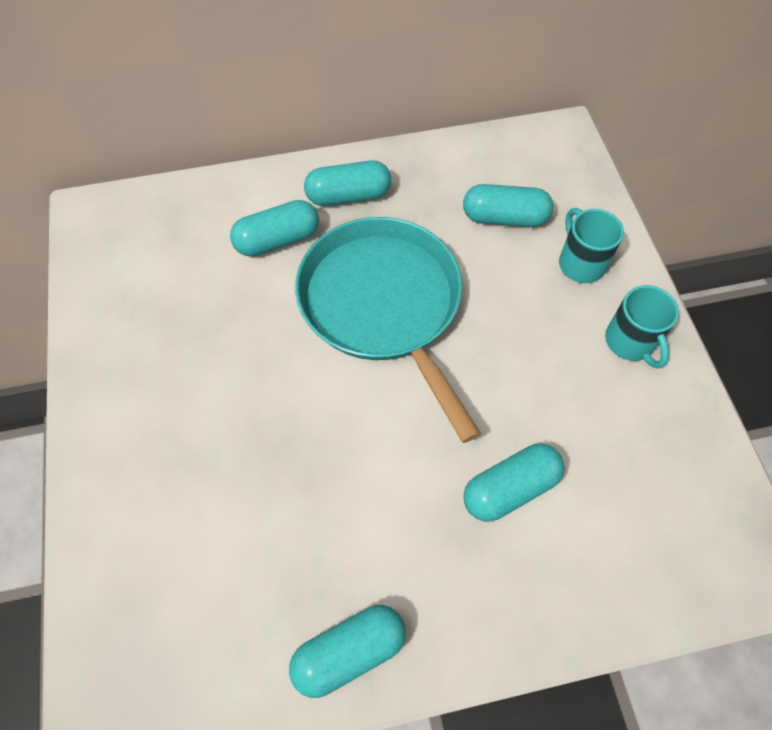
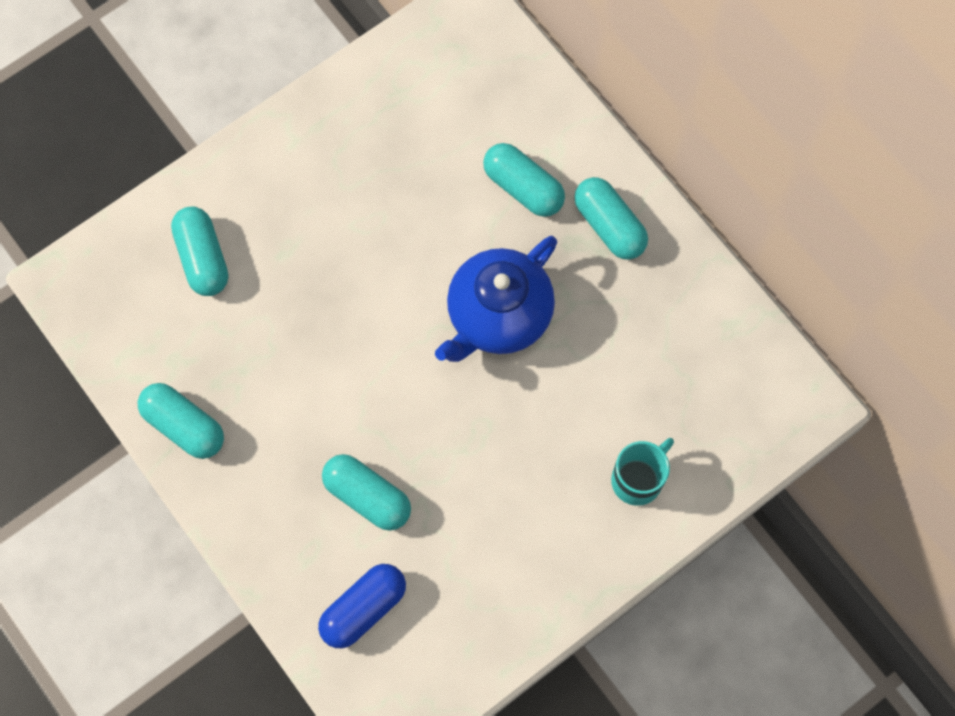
camera: 65 degrees right, 10 degrees up
(383, 305) = (498, 316): turquoise pan -> blue teapot
(504, 218) = (658, 386): turquoise capsule -> turquoise capsule (203, 258)
(627, 542) = (363, 608): none -> blue capsule
(630, 342) = (566, 555): turquoise mug -> none

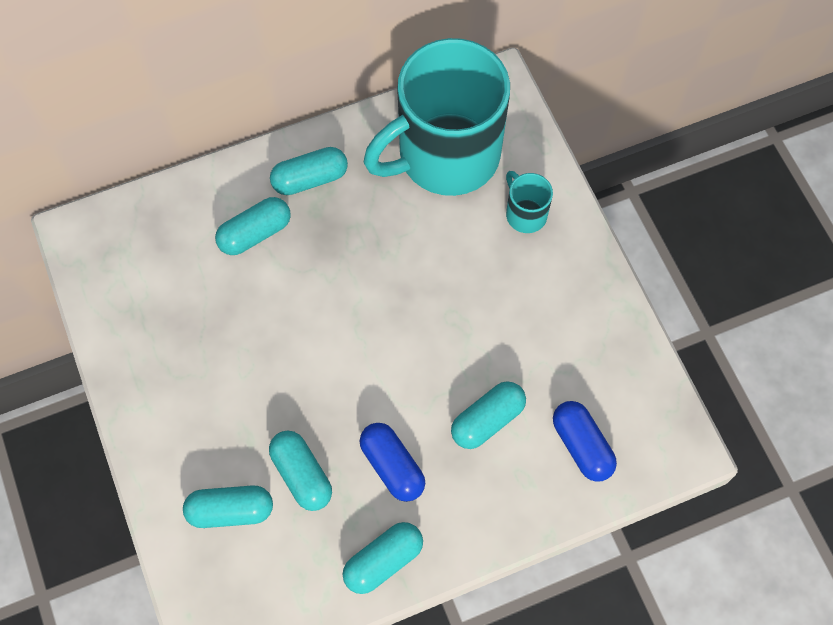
camera: 75 degrees left, 5 degrees down
(258, 317) = (302, 475): none -> turquoise capsule
(289, 408) = (392, 466): none -> blue capsule
(498, 316) = (361, 281): blue teapot -> none
(687, 368) = (445, 156): none -> turquoise mug

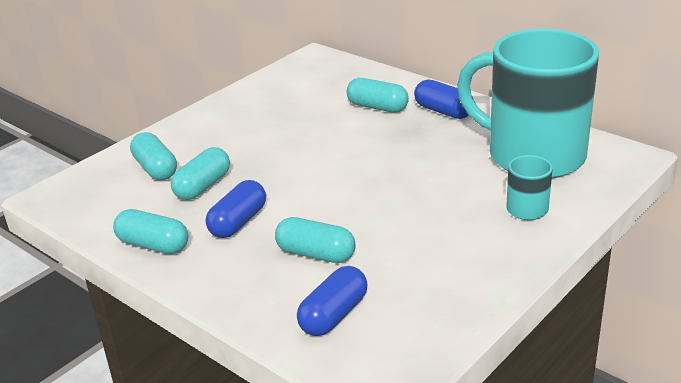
camera: 65 degrees right, 35 degrees down
(310, 179) = (443, 111): turquoise capsule -> blue capsule

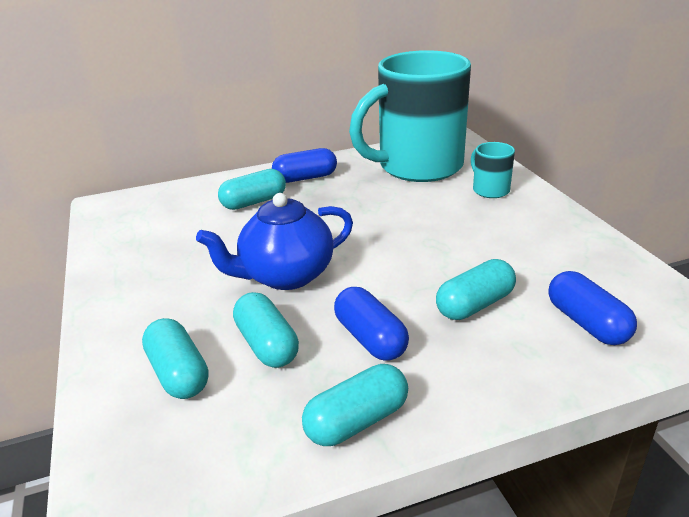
camera: 60 degrees left, 0 degrees up
(155, 169) = (178, 373): turquoise capsule -> turquoise capsule turned 60 degrees clockwise
(286, 162) = (285, 275): none -> blue teapot

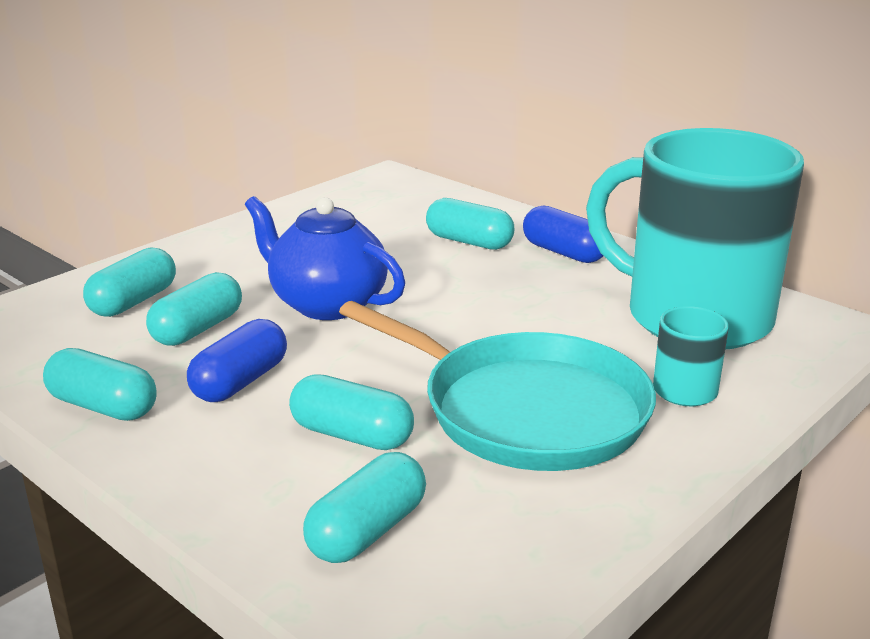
camera: 60 degrees right, 5 degrees down
(482, 238) = (525, 410): none -> turquoise pan
(586, 323) = (367, 531): blue capsule -> turquoise capsule

